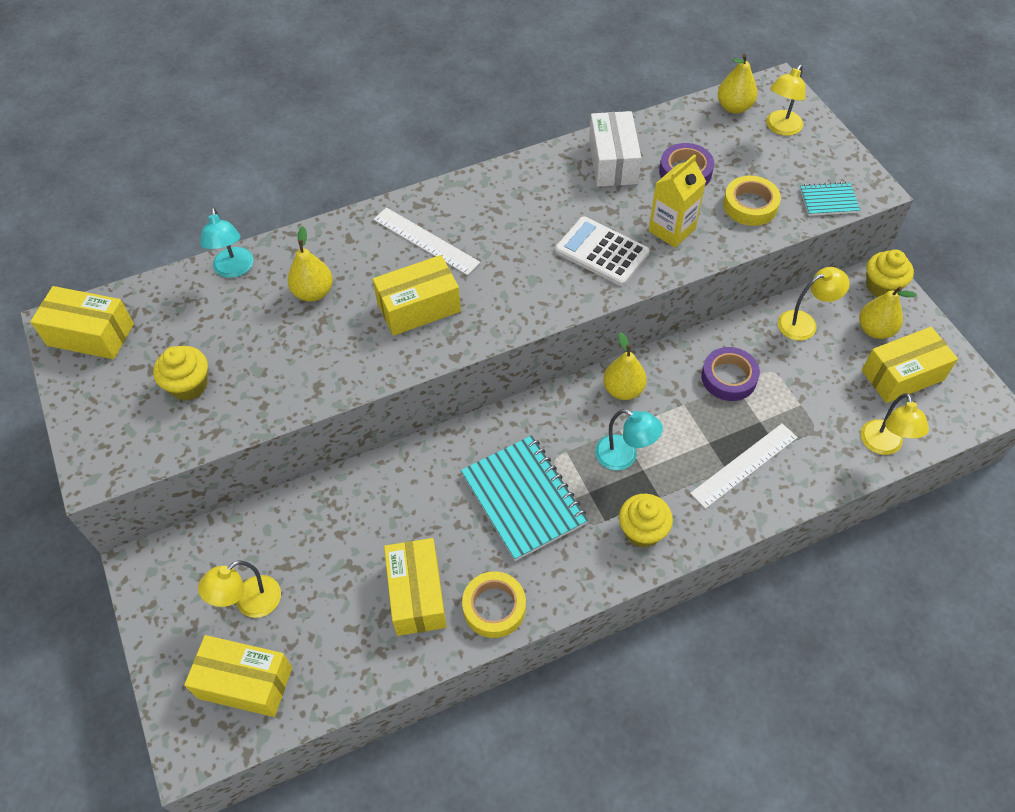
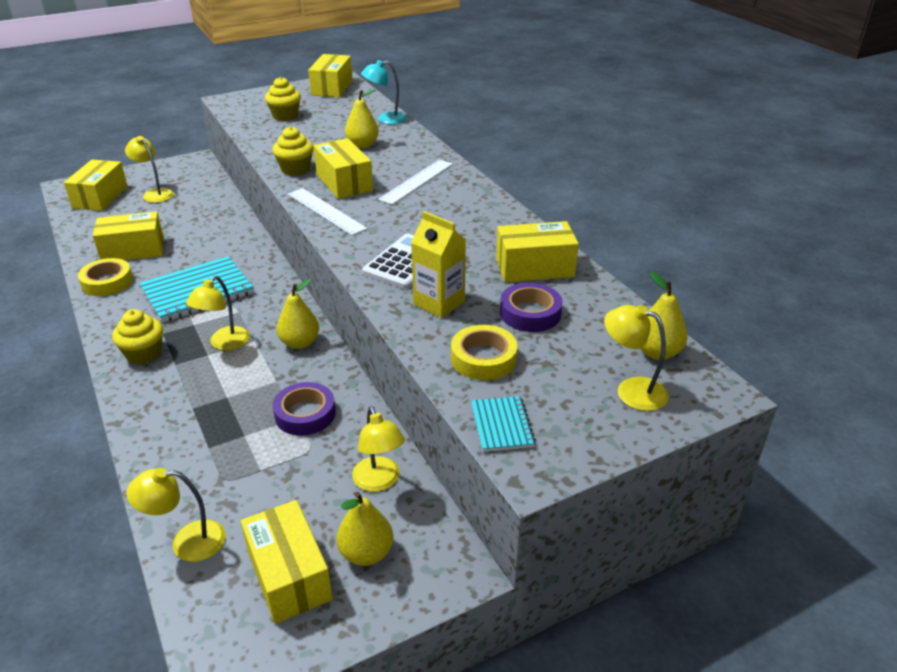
camera: 85 degrees right, 20 degrees down
(612, 162) = (534, 267): white box -> yellow box
(624, 456) = (224, 343): turquoise lamp -> yellow lamp
(744, 465) = (193, 421): white ruler -> white ruler (326, 211)
(882, 286) = (443, 569): yellow cupcake -> yellow cupcake (295, 169)

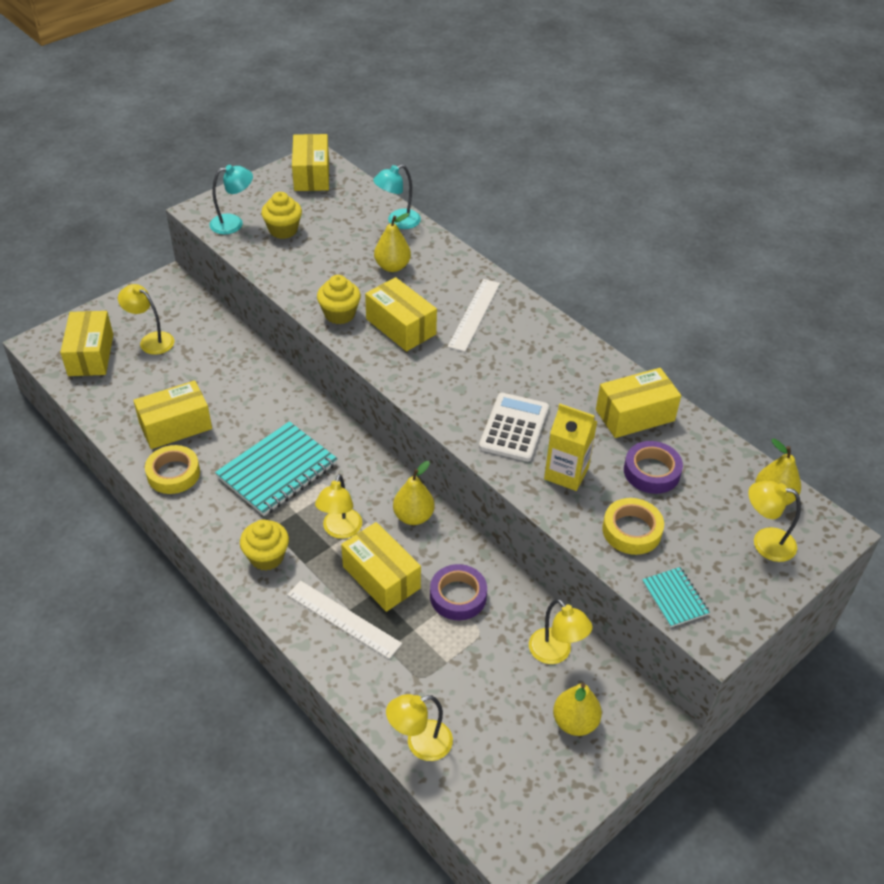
camera: 15 degrees left, 10 degrees up
(247, 109) = (233, 223): none -> turquoise lamp
(289, 575) = (521, 755): yellow box -> yellow box (381, 577)
(326, 211) = (403, 371): white ruler -> white ruler (343, 619)

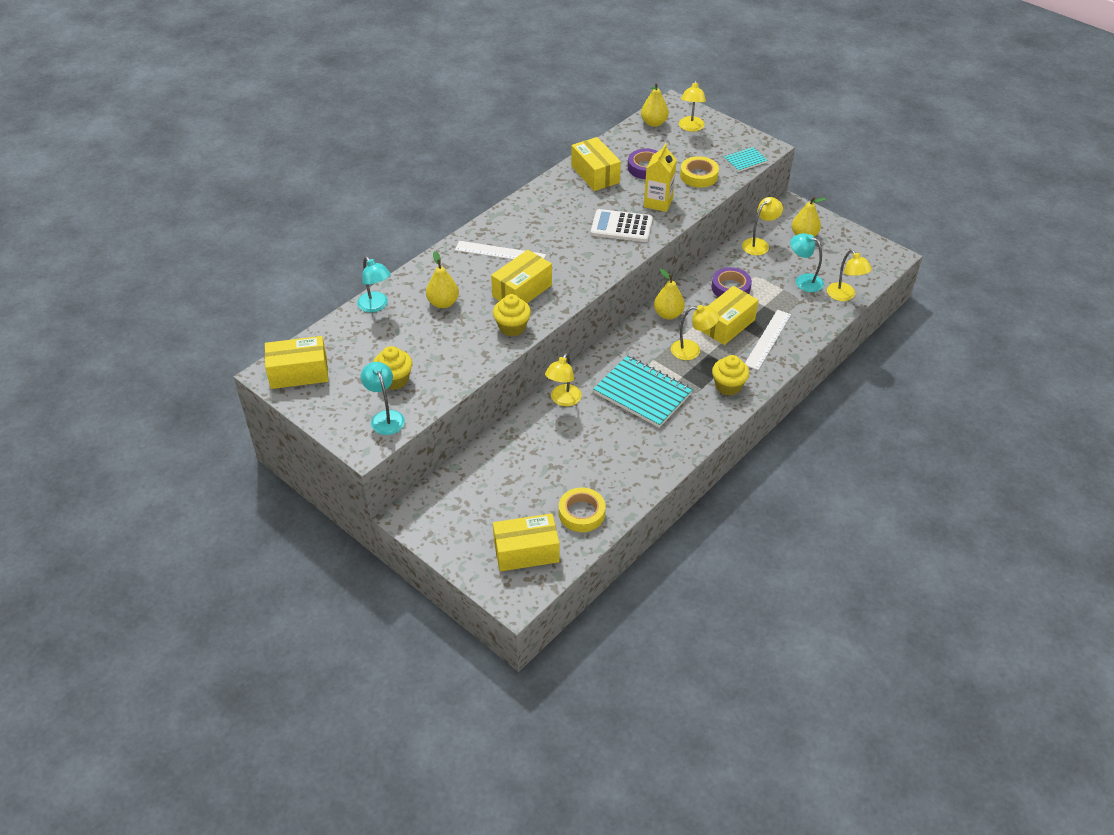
camera: 95 degrees left, 0 degrees up
(151, 340) = (499, 509): yellow lamp -> yellow lamp (563, 400)
(173, 473) = (662, 456): yellow tape -> yellow tape (581, 513)
(175, 426) = (607, 467): yellow box -> none
(463, 694) = (803, 280): none -> turquoise lamp

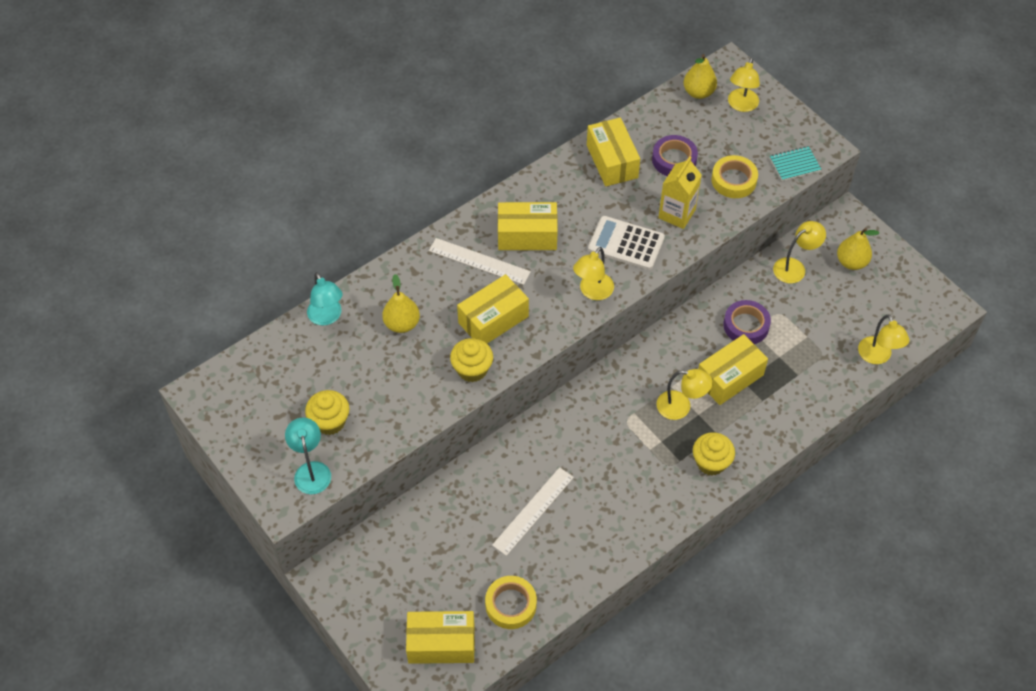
camera: 10 degrees right, 10 degrees up
(299, 373) = (229, 396): yellow box -> yellow box (527, 235)
(563, 400) = (521, 452): yellow lamp -> yellow lamp (592, 292)
(642, 393) = (611, 457): turquoise notebook -> none
(668, 314) = (665, 352): yellow pear -> none
(768, 339) = (772, 405): white ruler -> white ruler (533, 511)
(803, 280) = (834, 328): turquoise lamp -> none

